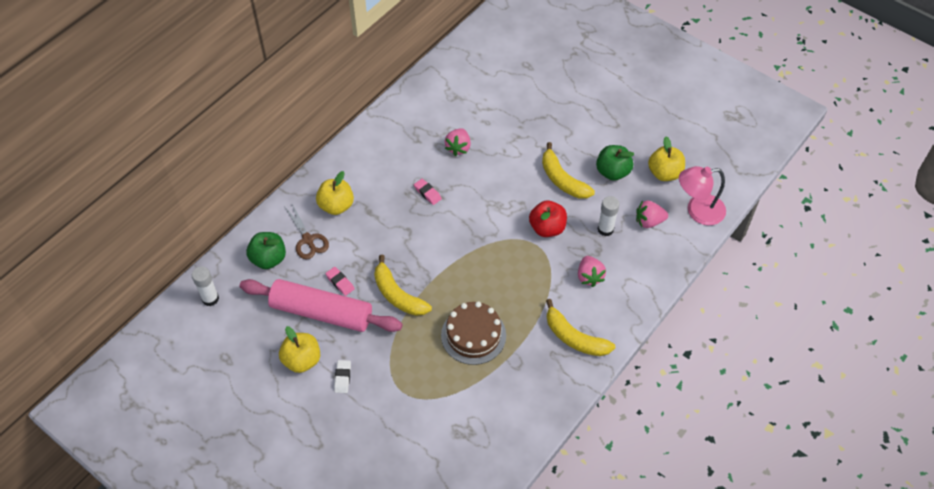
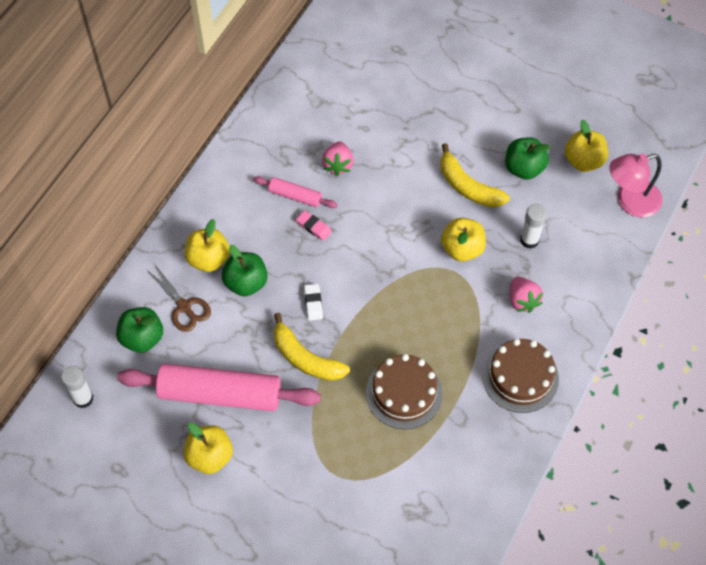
camera: 10 degrees left, 5 degrees up
(340, 282) = (234, 354): pink eraser -> none
(342, 378) = (262, 470): white eraser -> white eraser (313, 303)
(362, 228) = (246, 283): none -> green apple
(417, 167) = (295, 196): none -> pink rolling pin
(547, 228) = (462, 249): red apple -> yellow apple
(574, 338) = (520, 377): yellow banana -> brown cake
(649, 221) = (577, 223): pink strawberry -> none

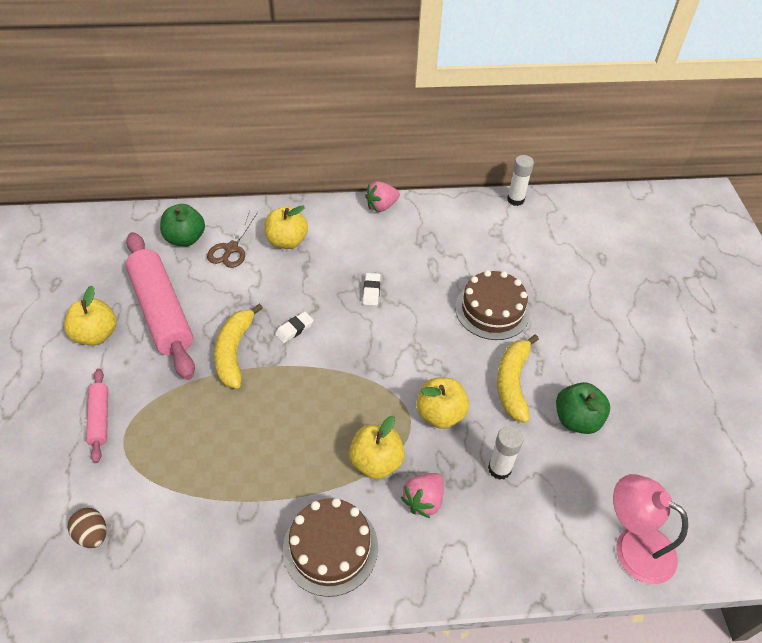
camera: 55 degrees right, 10 degrees down
(83, 398) = (109, 232): white glue stick -> white glue stick (515, 200)
(246, 283) = (282, 275): green apple -> none
(295, 196) = (391, 264): pink rolling pin -> pink rolling pin (100, 418)
(313, 227) = (371, 291): pink eraser -> white eraser
(338, 165) = (447, 276): pink strawberry -> pink strawberry (381, 206)
(404, 393) = (245, 448): brown cake -> brown cake (492, 310)
(411, 528) = (93, 534): none -> brown egg
(583, 161) = (637, 470): yellow apple -> yellow apple (376, 462)

